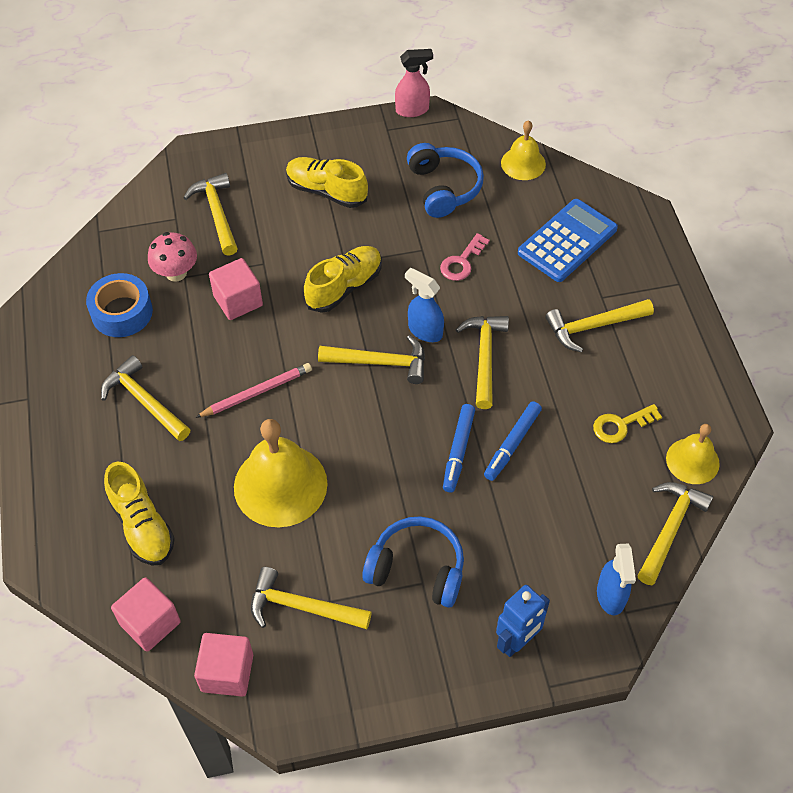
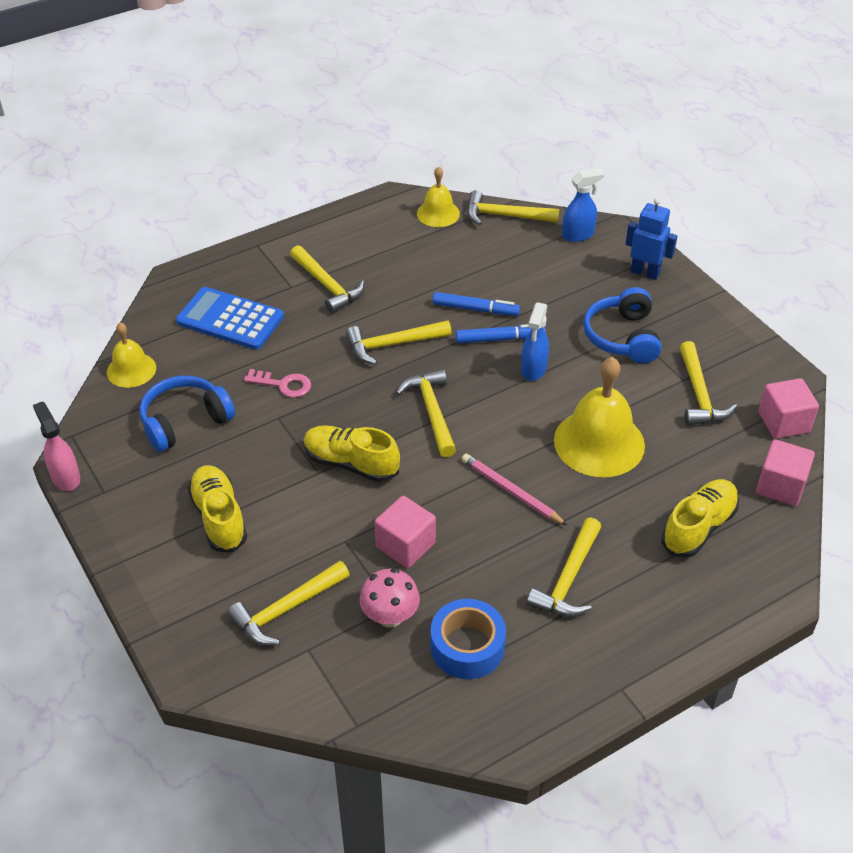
camera: 110 degrees left, 10 degrees down
(326, 191) = (219, 518): yellow shoe -> yellow shoe turned 150 degrees clockwise
(425, 331) = (380, 390): blue spray bottle -> blue spray bottle (533, 369)
(620, 425) = (424, 254): yellow key -> none

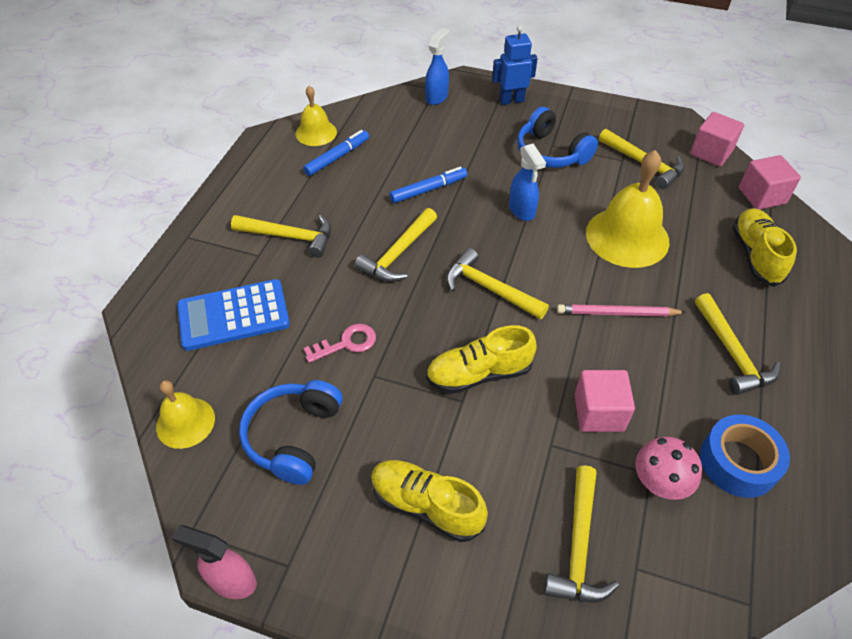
camera: 40 degrees left, 5 degrees up
(500, 339) = (472, 202): blue marker -> blue marker (337, 157)
(504, 216) = (369, 109): yellow hammer -> none

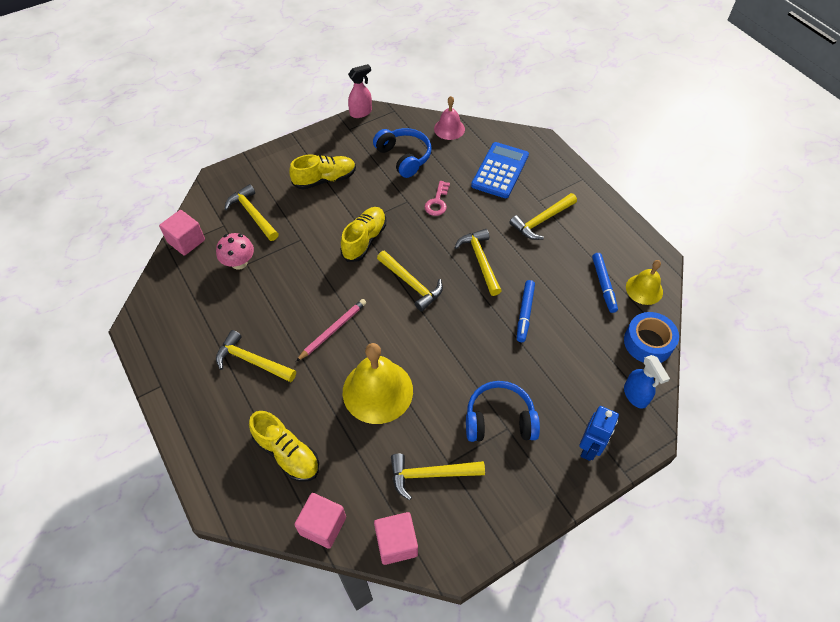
camera: 130 degrees right, 5 degrees up
(185, 422) = (449, 129): yellow bell -> pink bell
(489, 289) = (411, 284): yellow hammer -> yellow hammer turned 60 degrees clockwise
(522, 210) = (457, 350): blue spray bottle -> none
(599, 412) = (293, 270): pink cube -> pink cube (186, 241)
(738, 462) = (209, 302): blue tape -> blue tape (648, 342)

